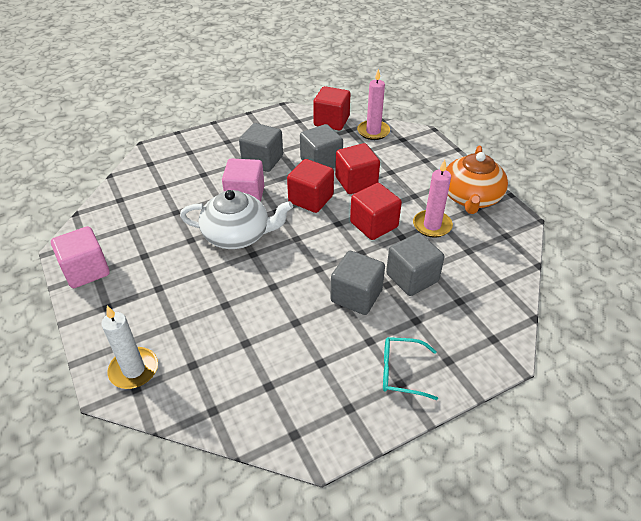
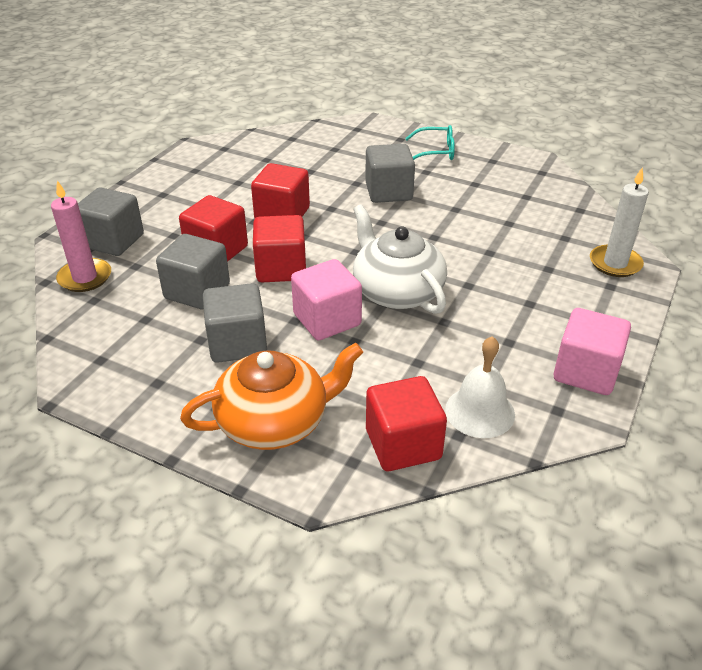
camera: 125 degrees left, 5 degrees down
(120, 214) = (480, 411): none -> white bell
(331, 121) = (79, 325): red cube -> red cube (403, 444)
(401, 372) = (435, 151): turquoise glasses -> turquoise glasses turned 60 degrees counterclockwise
(412, 278) = (333, 174): grey cube -> grey cube (113, 241)
(432, 225) = (249, 184): pink candle -> none
(471, 198) = (180, 176): orange teapot -> orange teapot (275, 421)

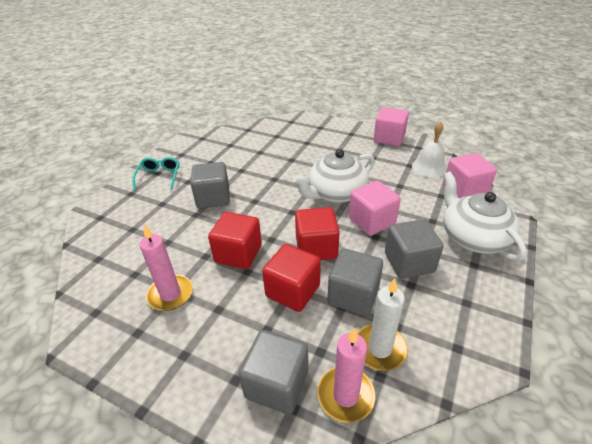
camera: 90 degrees left, 0 degrees up
(234, 180) = (170, 294): none -> pink candle
(275, 421) = (472, 237): orange teapot -> white teapot
(403, 444) = (464, 190): red cube -> pink cube
(615, 263) = (301, 124): white candle -> white candle (380, 349)

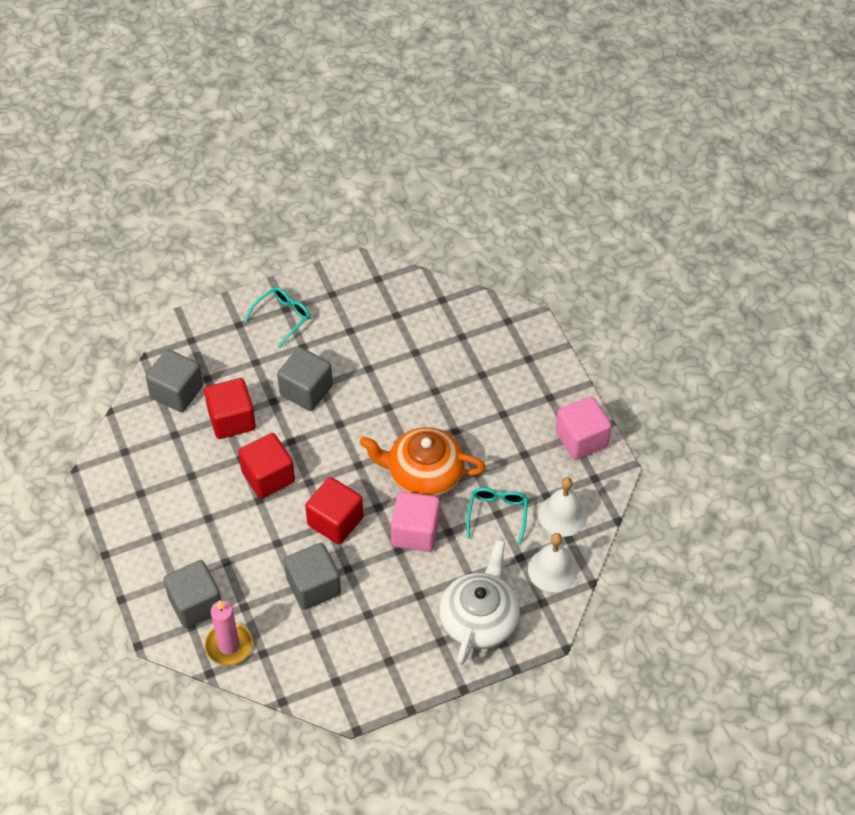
camera: 40 degrees right, 15 degrees up
(170, 294) = (186, 476): pink candle -> none
(293, 291) = (274, 546): red cube -> red cube (232, 420)
(336, 193) = (423, 474): white teapot -> orange teapot
(380, 349) = (284, 637): white candle -> none
(400, 186) = (497, 514): none -> turquoise glasses
(409, 262) = (392, 596): grey cube -> grey cube (177, 392)
(464, 190) = (552, 570): pink cube -> white bell

